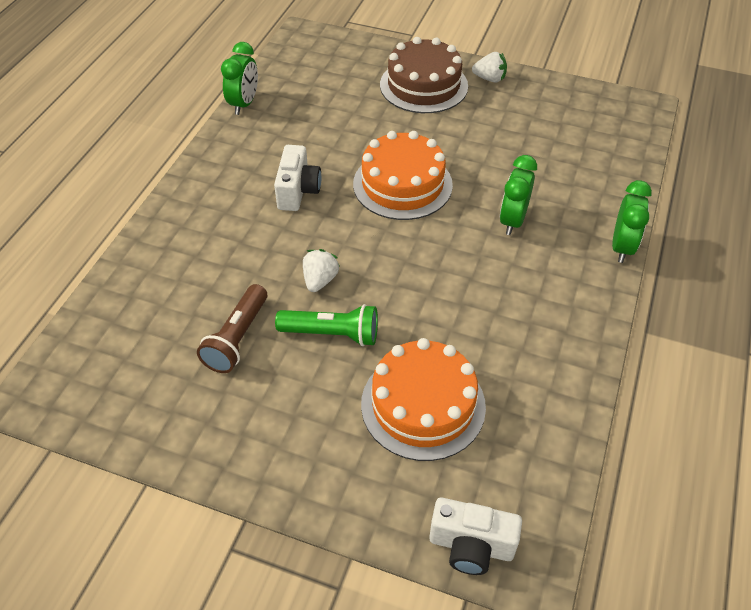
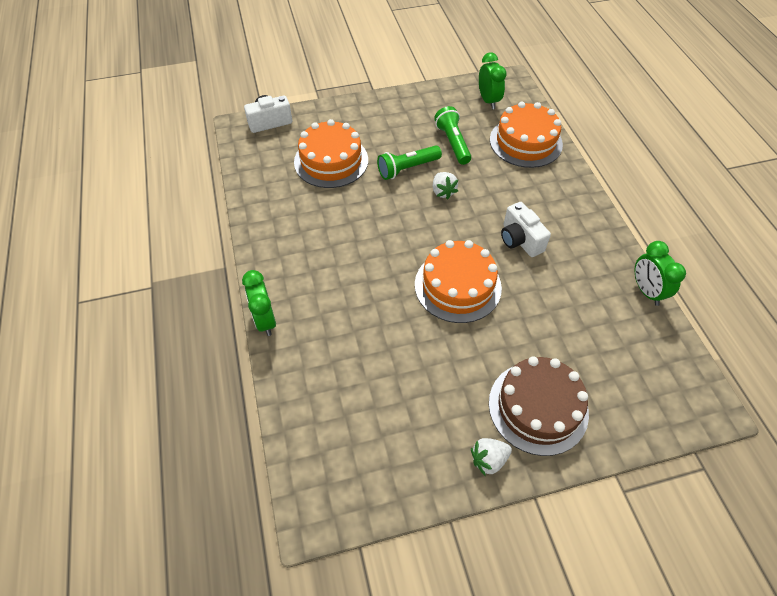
camera: 145 degrees right, 5 degrees up
(150, 288) = (525, 142): none -> orange cake
(237, 338) = (453, 143): brown flashlight -> green flashlight
(512, 221) = (357, 299): green clock -> green clock (488, 100)

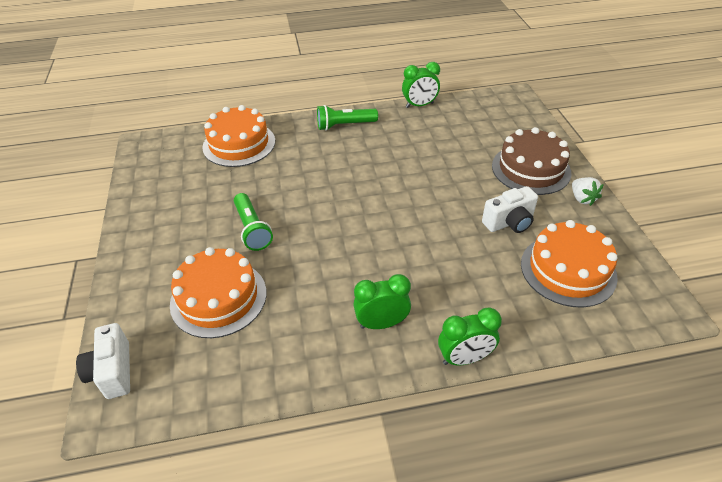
camera: 85 degrees left, 10 degrees down
(443, 192) = (293, 204): white strawberry -> none
(453, 143) = (223, 192): green flashlight -> green flashlight (345, 125)
(457, 286) = (415, 203): orange cake -> orange cake (568, 270)
(488, 100) = (167, 162): green clock -> green clock (382, 323)
(520, 240) = (363, 160): white camera -> white camera (509, 222)

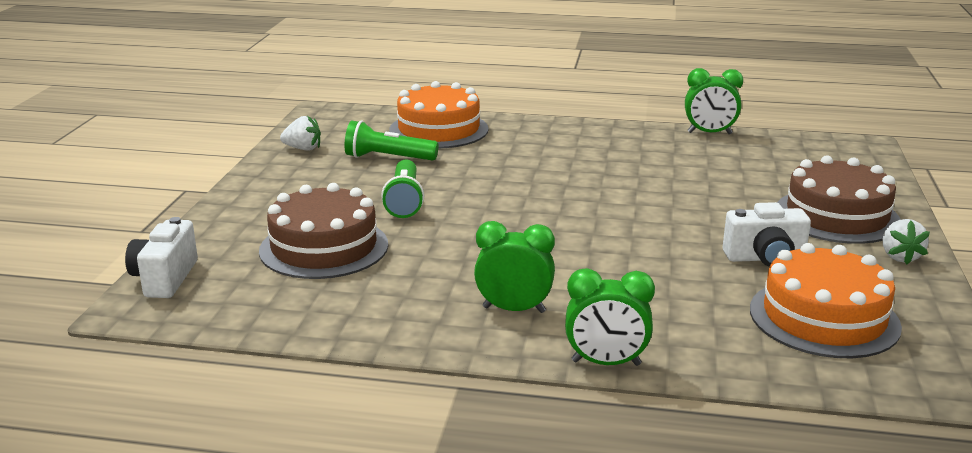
camera: 20 degrees right, 20 degrees down
(148, 190) = (303, 149): none -> white strawberry
(218, 298) = (324, 247): orange cake -> brown cake
(345, 125) = (589, 135): green flashlight -> green flashlight (388, 158)

